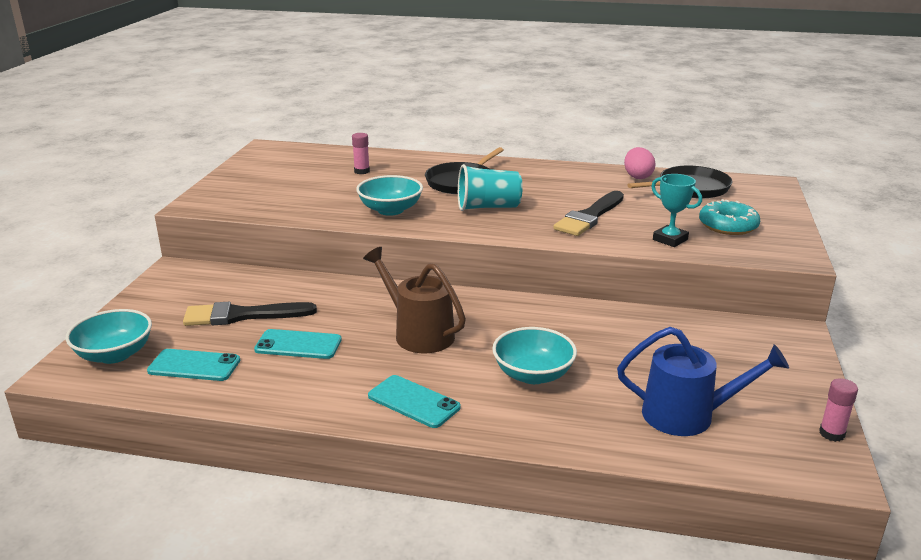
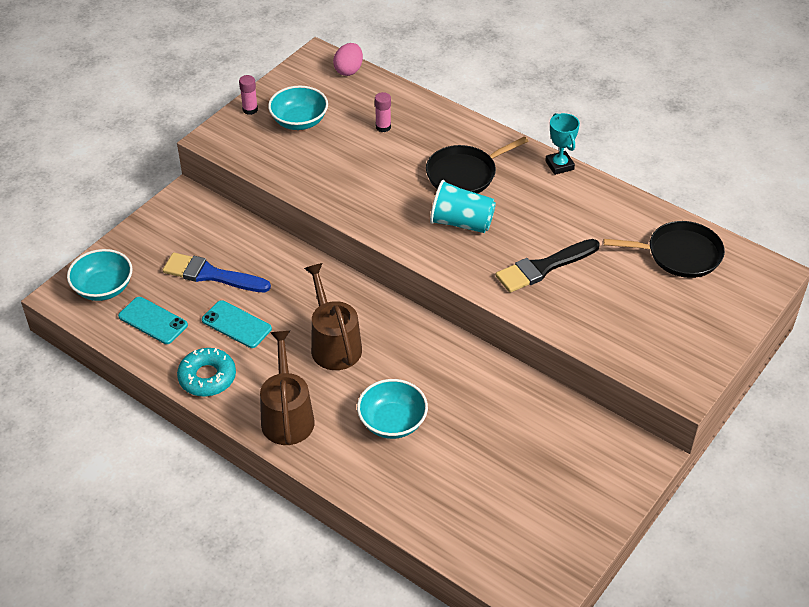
camera: 25 degrees right, 20 degrees up
(242, 315) = (211, 275): black brush -> blue brush
(390, 210) = (373, 199): turquoise bowl -> turquoise bowl (299, 121)
(413, 402) = (287, 416): turquoise phone -> brown watering can
(637, 176) = (643, 218): pink egg -> pink egg (348, 70)
(670, 239) = (590, 325): turquoise trophy -> turquoise trophy (559, 165)
(687, 415) = (478, 507): blue watering can -> none
(728, 225) = (663, 323): turquoise donut -> turquoise donut (207, 377)
(832, 433) = (574, 567): pink glue stick -> pink glue stick (250, 109)

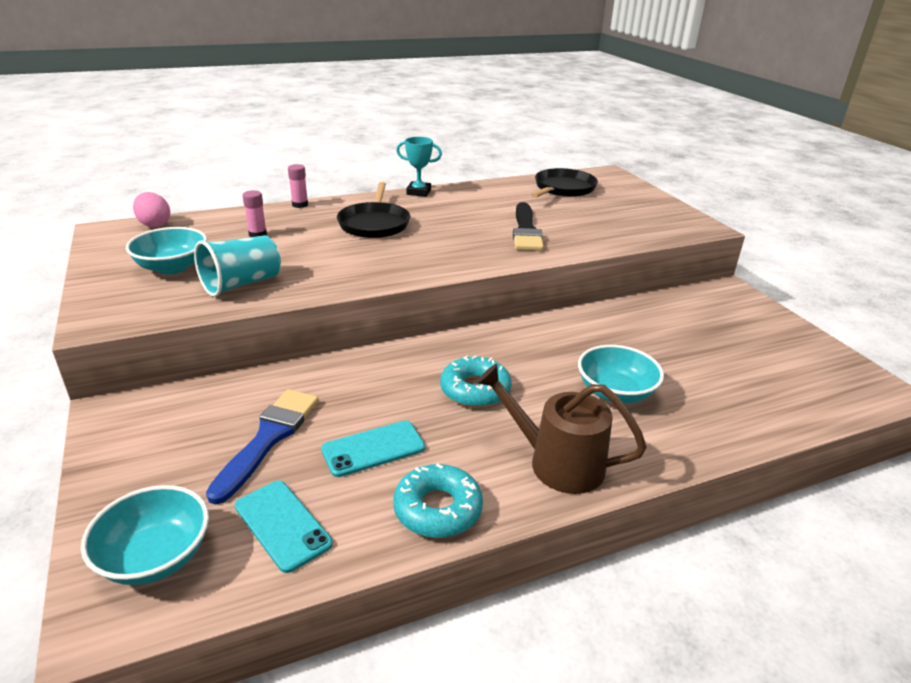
camera: 60 degrees left, 15 degrees down
(153, 320) = (282, 525): turquoise phone -> turquoise phone turned 75 degrees clockwise
(211, 275) = (268, 438): blue brush -> blue brush turned 150 degrees clockwise
(250, 109) = (100, 286): pink glue stick -> pink glue stick (300, 205)
(334, 344) = (475, 390): brown watering can -> turquoise donut
(461, 223) = (432, 243): turquoise cup -> turquoise cup (241, 284)

